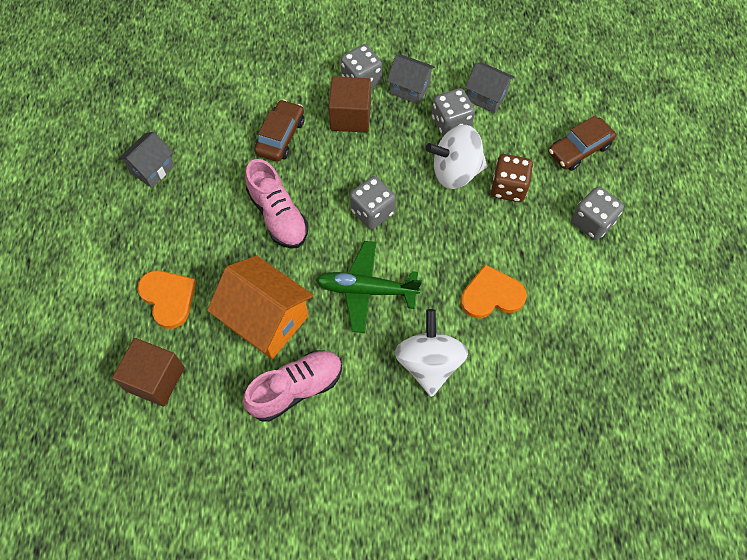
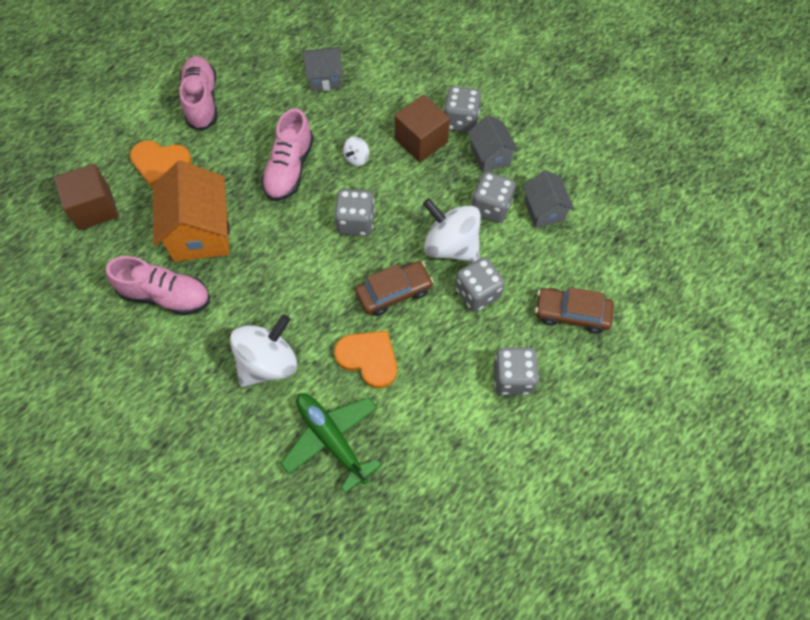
camera: 45 degrees right, 0 degrees up
(144, 223) = (202, 101): none -> pink shoe
(152, 169) = (247, 68): grey house -> grey house (325, 79)
(168, 298) = (160, 163): orange heart -> orange heart turned 90 degrees clockwise
(280, 136) = (355, 115): brown car -> brown car (394, 292)
(319, 166) = (356, 158): none -> white spinning top
(366, 290) = (286, 272): green plane -> green plane (331, 439)
(508, 188) = (477, 293): brown dice -> grey dice

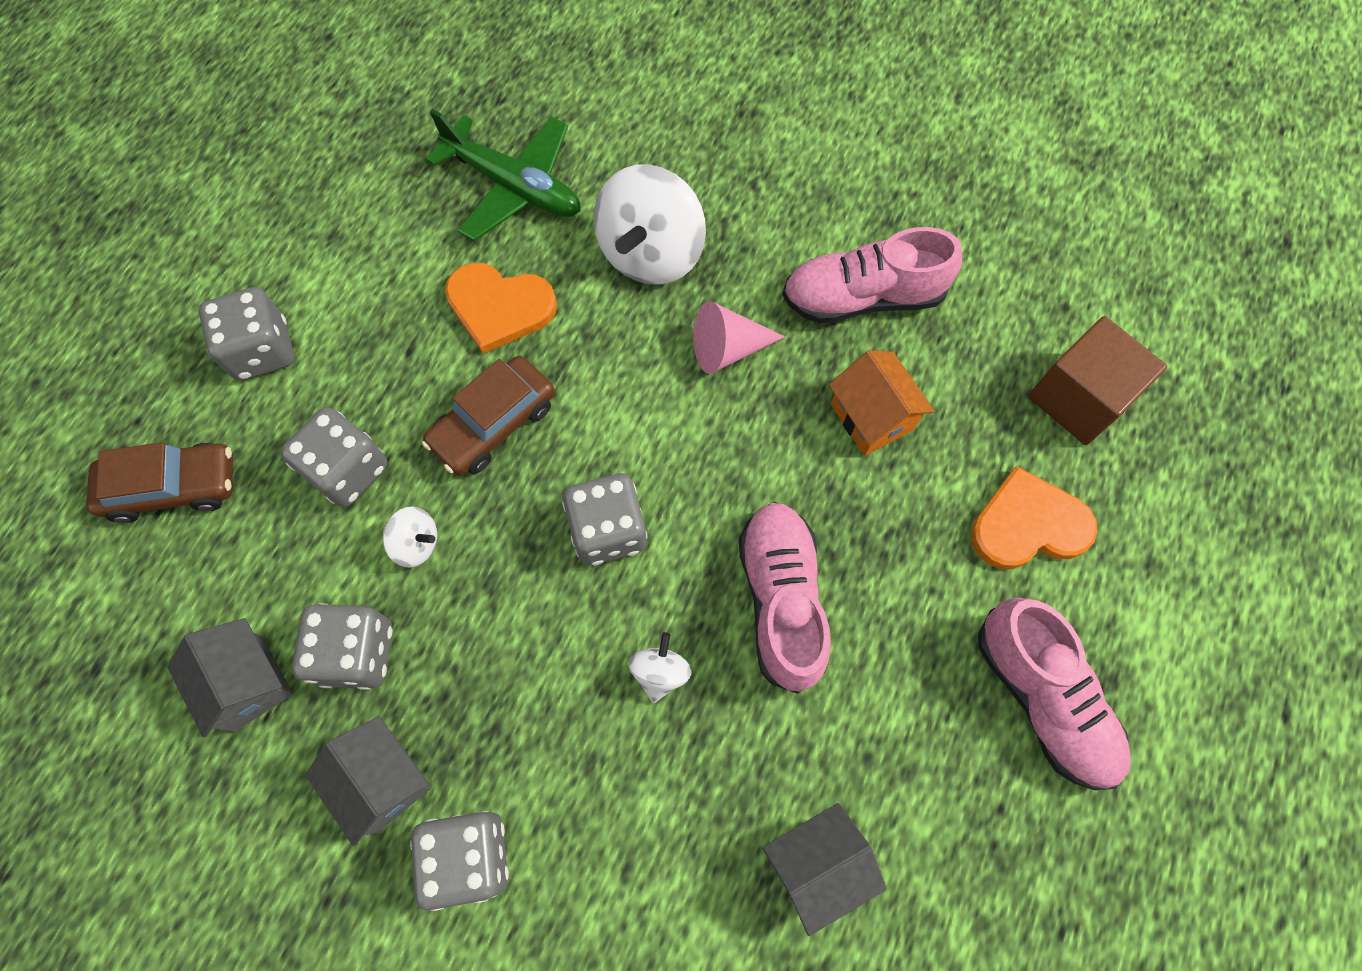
camera: 160 degrees right, 5 degrees up
(200, 232) = (871, 417): orange house -> orange house, size x0.58
(253, 291) = (728, 349): none -> pink cone
(421, 141) = (541, 767): brown cube -> none
(451, 246) = (416, 543): white spinning top -> white spinning top, size x0.46

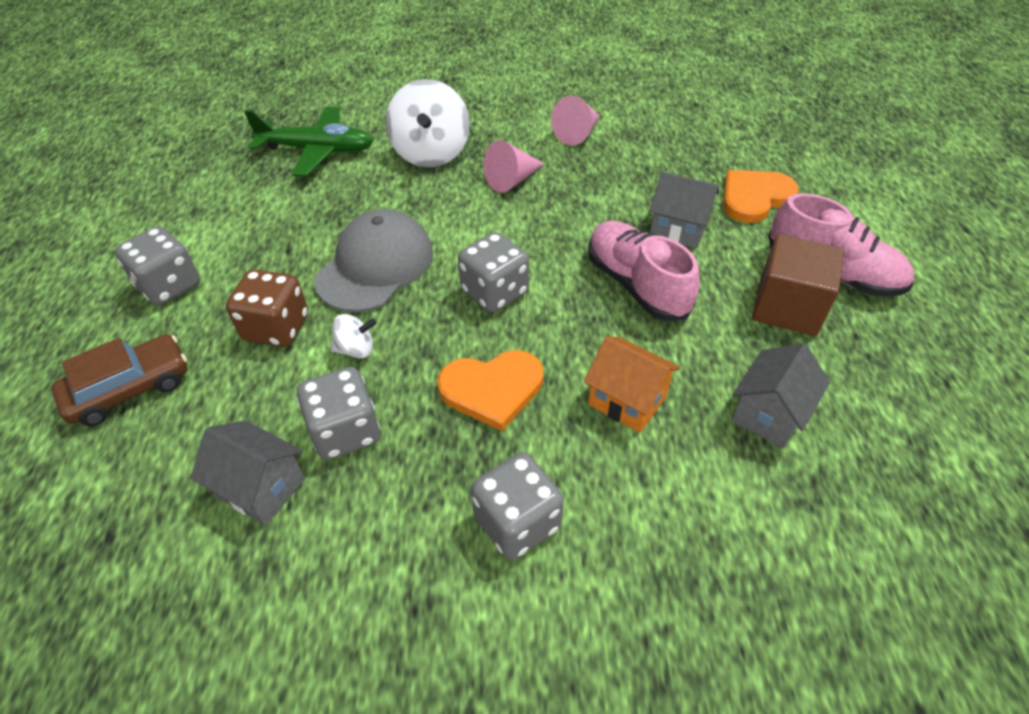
camera: 25 degrees left, 20 degrees down
(348, 470) = (276, 328): grey dice -> brown dice
(383, 781) = (416, 503): grey house -> grey house (678, 229)
(493, 424) = (375, 266): brown car -> grey cap
(499, 307) = (343, 208): orange heart -> orange heart (492, 389)
(660, 672) = (584, 352): white spinning top -> none
(862, 297) = (578, 133): pink shoe -> pink cone
(871, 417) = (625, 182): orange house -> orange house (627, 400)
(1078, 398) = (735, 137): brown cube -> brown cube (787, 307)

